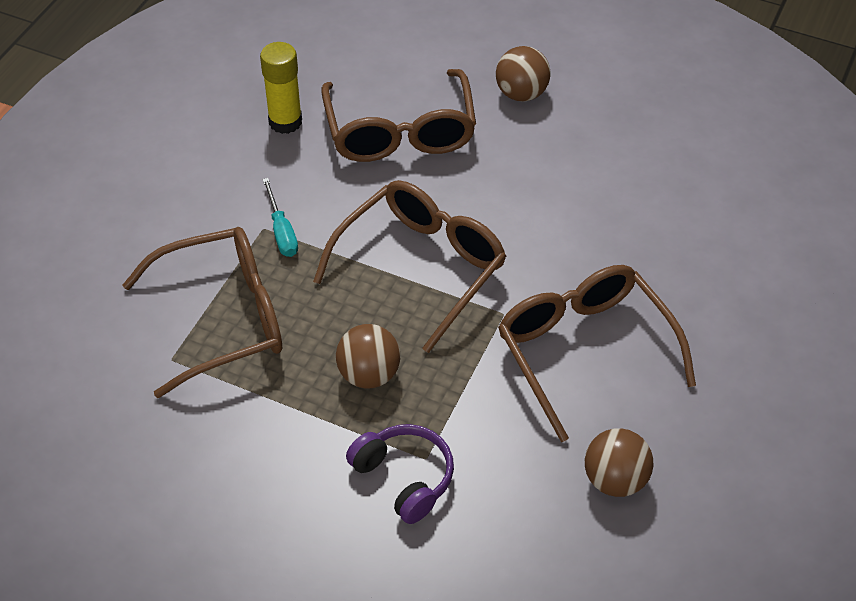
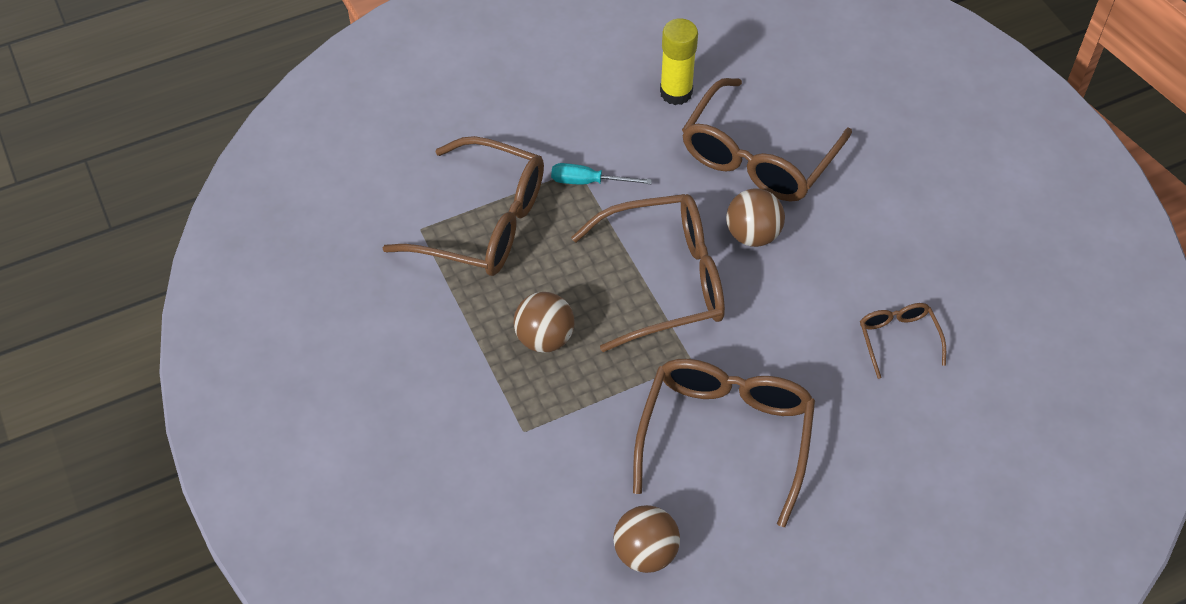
camera: 40 degrees right, 5 degrees up
(281, 231) = (588, 181): turquoise screwdriver -> turquoise screwdriver turned 75 degrees clockwise
(404, 478) = (494, 434): purple headphones -> none
(521, 94) = (892, 187): brown ball -> brown ball (753, 234)
(634, 197) = (898, 339): none -> brown glasses

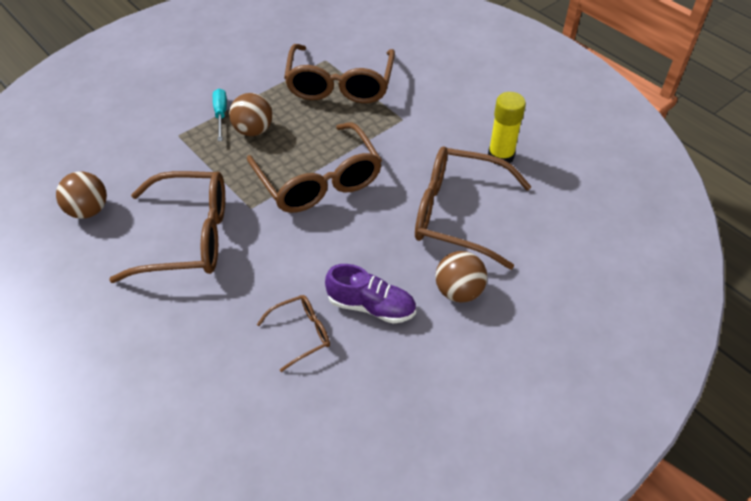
camera: 75 degrees right, 5 degrees down
(588, 181) = (394, 126): turquoise screwdriver -> turquoise screwdriver (221, 114)
(753, 234) = (379, 223): brown ball -> brown ball (459, 291)
(873, 267) = (371, 306): none -> purple shoe

